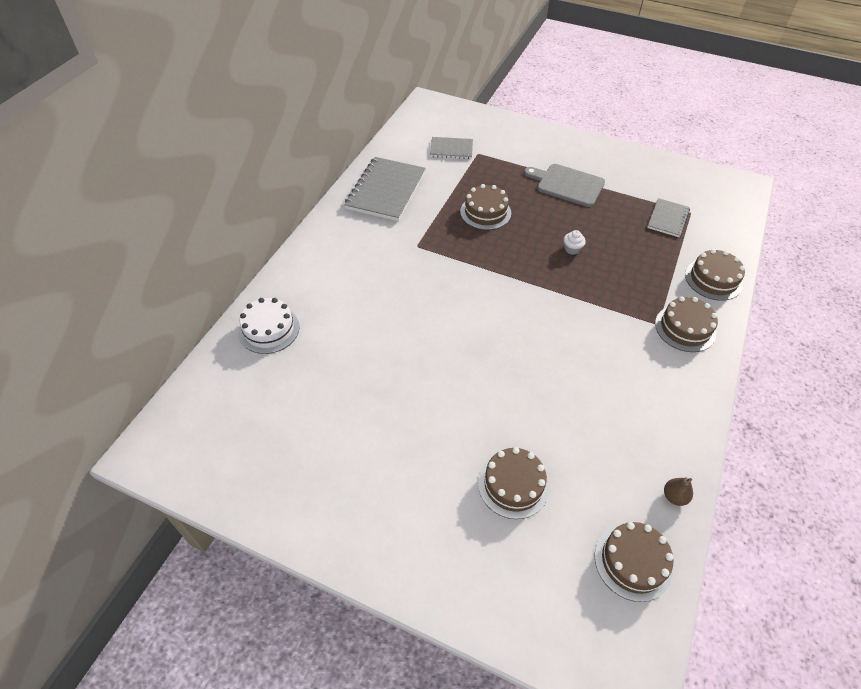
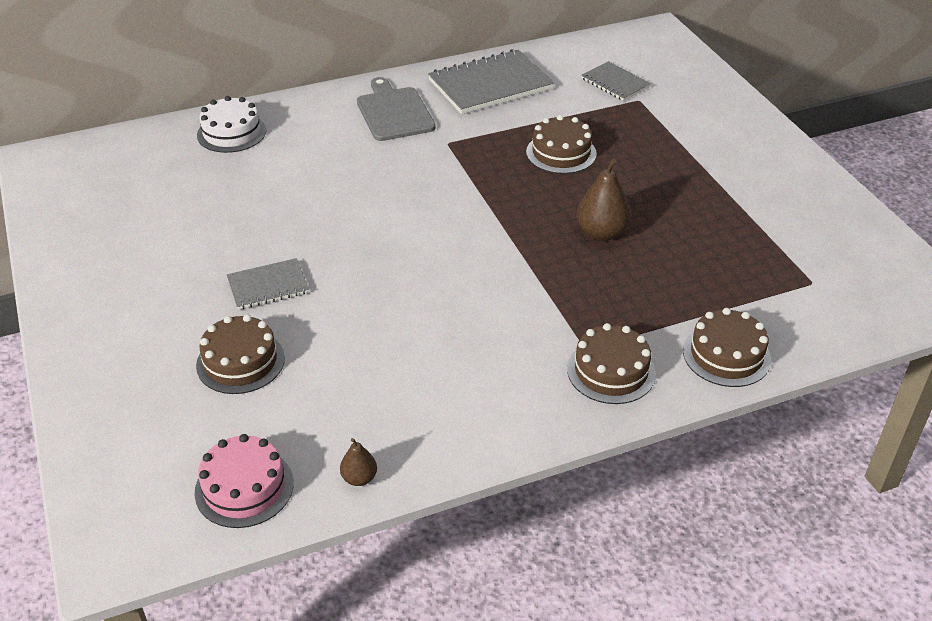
camera: 45 degrees right, 10 degrees down
(567, 185) = (696, 177): grey cutting board -> grey cutting board (394, 112)
(572, 249) = (601, 233): white cupcake -> brown pear
(633, 561) = (244, 487): brown cake -> pink cake
(668, 219) = (769, 272): grey notebook -> grey notebook (268, 286)

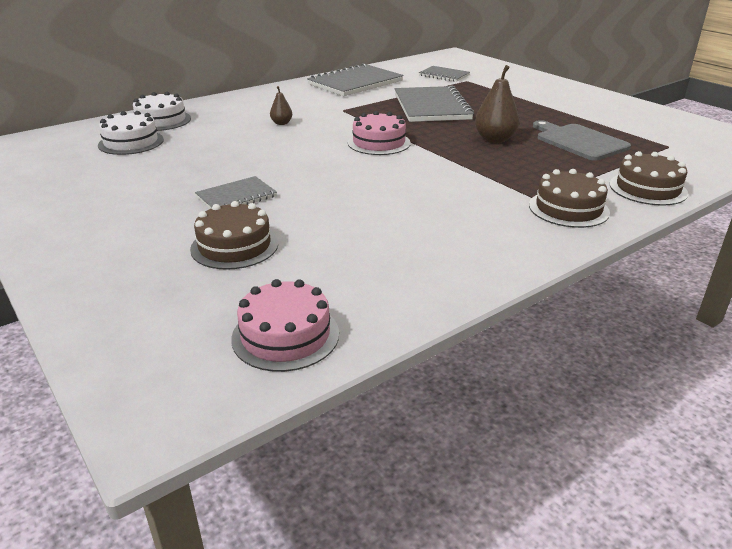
camera: 15 degrees left, 10 degrees down
(188, 170) = (131, 142): none -> white cake
(359, 478) = (401, 309): brown pear -> brown pear (281, 123)
(394, 112) = (290, 100): grey cutting board -> grey cutting board (579, 141)
(460, 216) = (379, 143): none -> pink cake
(561, 153) = (432, 107): brown cake -> grey notebook

